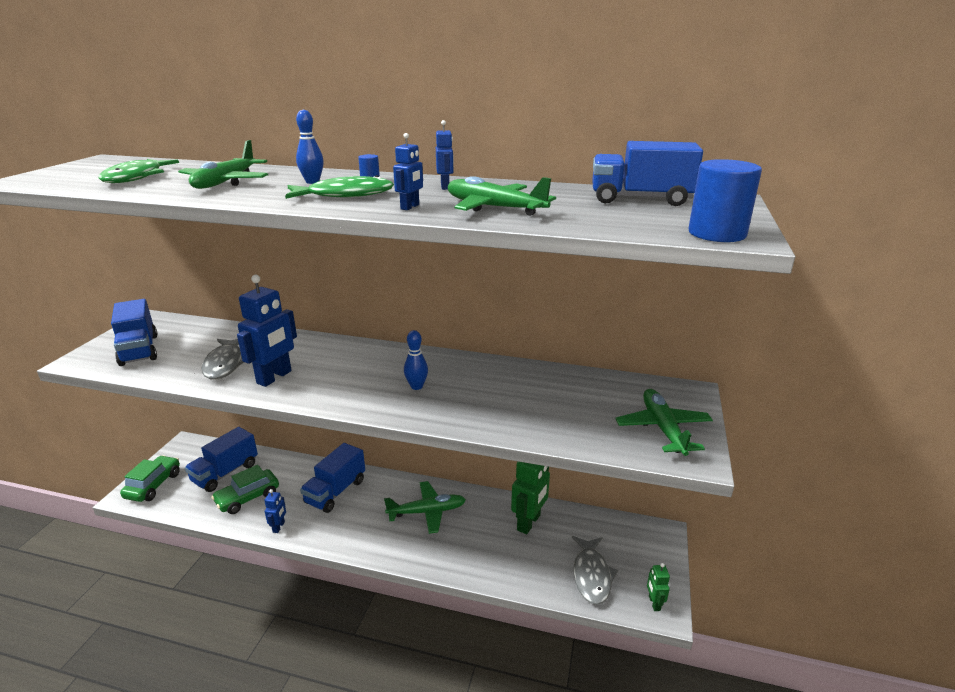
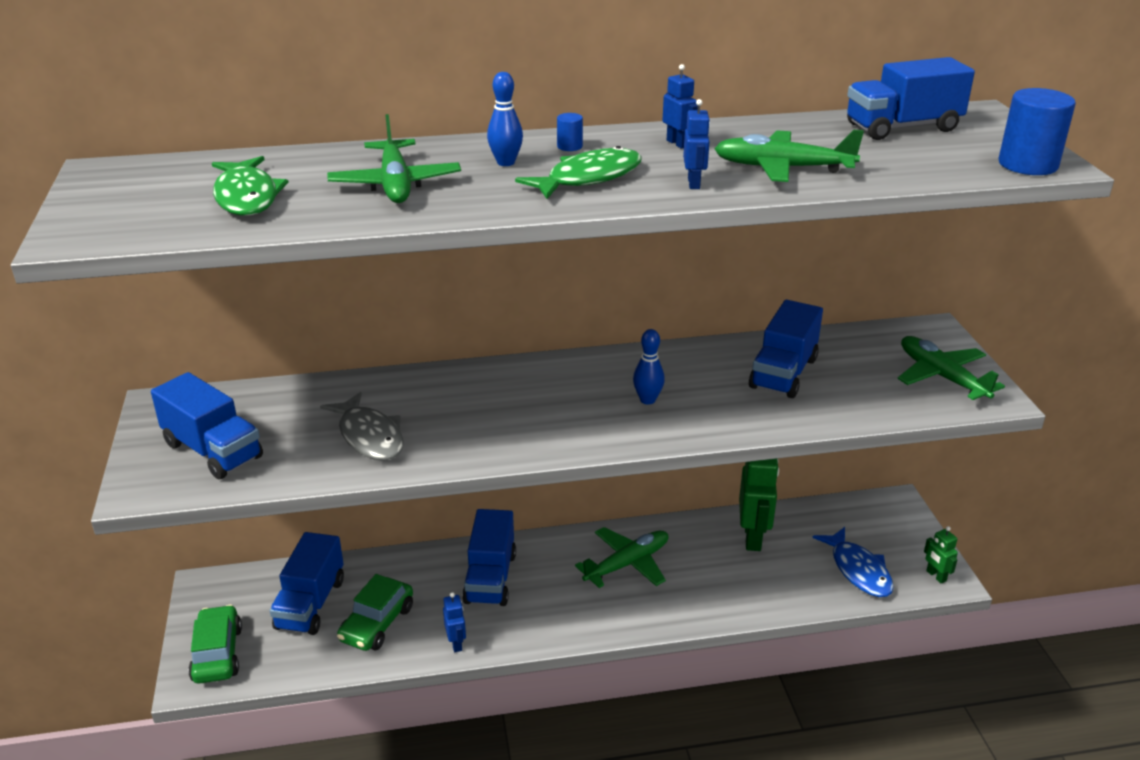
camera: 25 degrees left, 5 degrees up
(274, 377) = (460, 436): blue robot -> none
(534, 393) = (783, 373): none -> blue truck
(591, 575) = (858, 570): grey fish -> blue fish

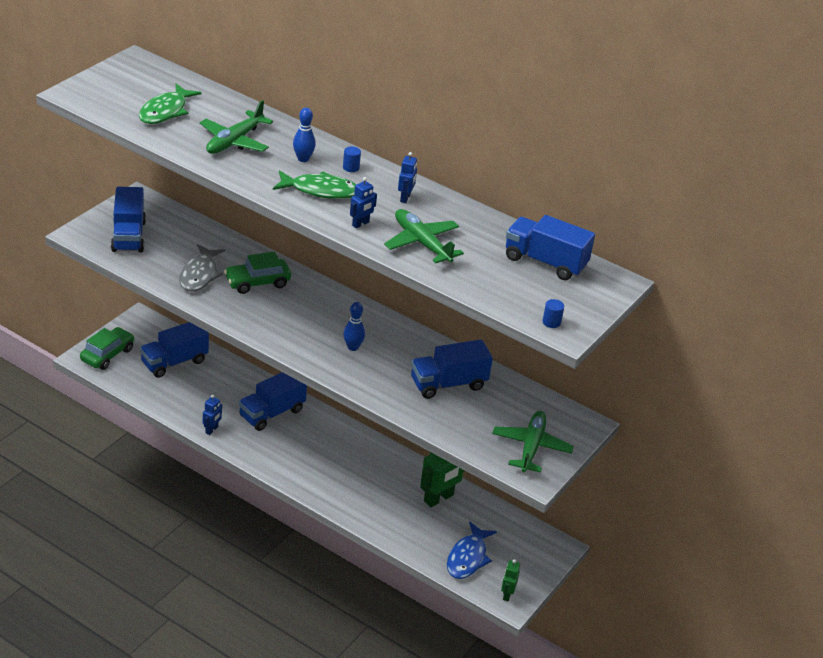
camera: 40 degrees right, 5 degrees up
(377, 624) = (190, 394): green car -> green car (257, 282)
(627, 564) = (349, 459): green plane -> none
(1028, 165) = (551, 322): blue cylinder -> blue cylinder, size x0.46

